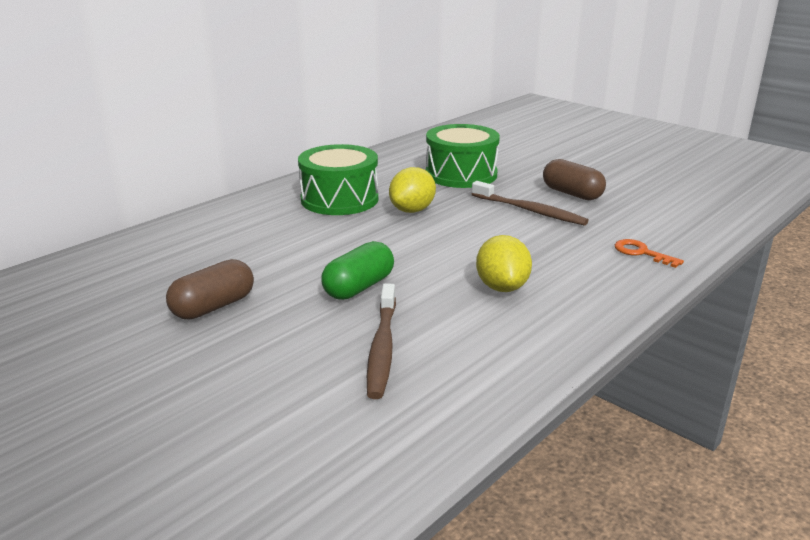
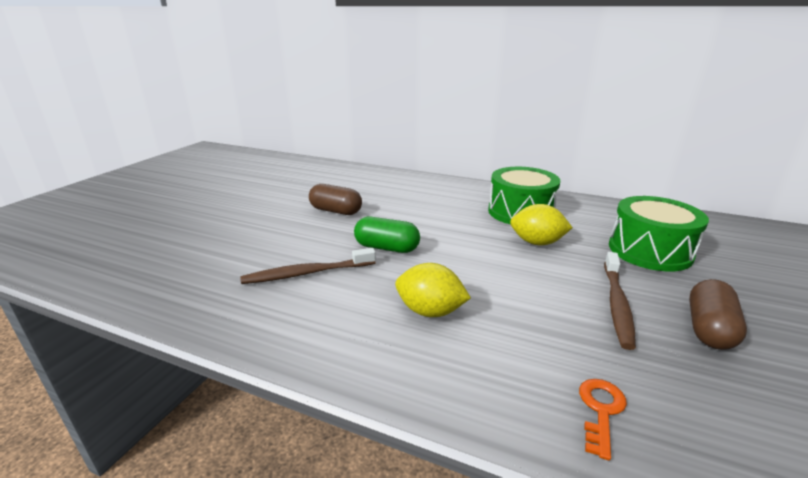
camera: 70 degrees right, 0 degrees up
(502, 287) = (430, 311): yellow lemon -> yellow lemon turned 45 degrees clockwise

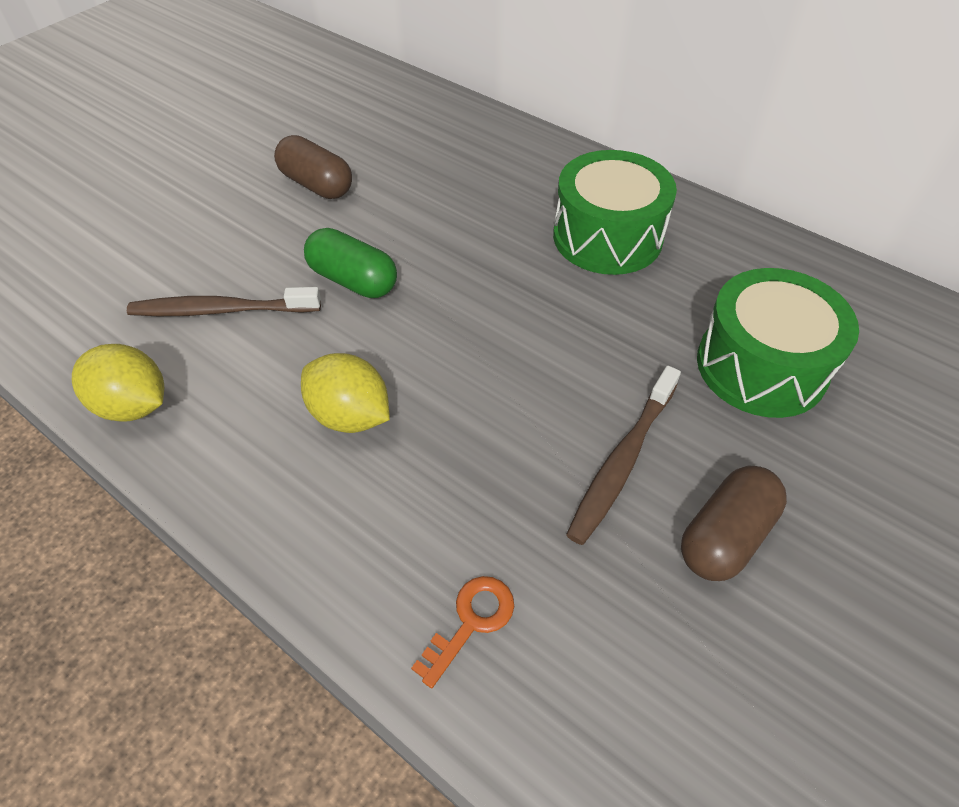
camera: 15 degrees right, 25 degrees up
(537, 243) = (587, 313): yellow lemon -> yellow lemon (133, 405)

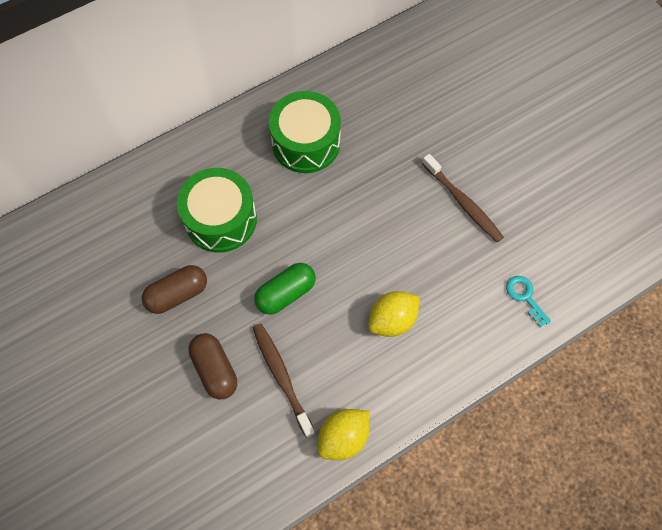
camera: 70 degrees left, 15 degrees up
(221, 310) = (281, 376): brown toothbrush -> brown toothbrush turned 135 degrees clockwise
(470, 622) = (525, 297): orange key -> turquoise key
(725, 535) = (514, 179): brown capsule -> brown capsule (215, 369)
(761, 366) = (428, 117): green drum -> green drum (221, 219)

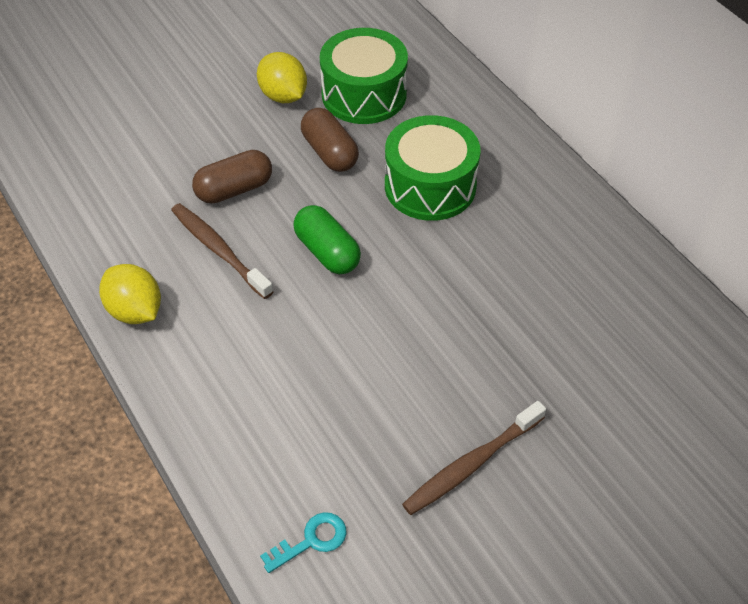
camera: 90 degrees right, 15 degrees down
(281, 376) = (219, 250): brown toothbrush -> brown toothbrush turned 105 degrees counterclockwise
(306, 143) = (554, 270): green drum -> green drum (364, 94)
(392, 320) = (284, 365): yellow lemon -> yellow lemon (283, 96)

